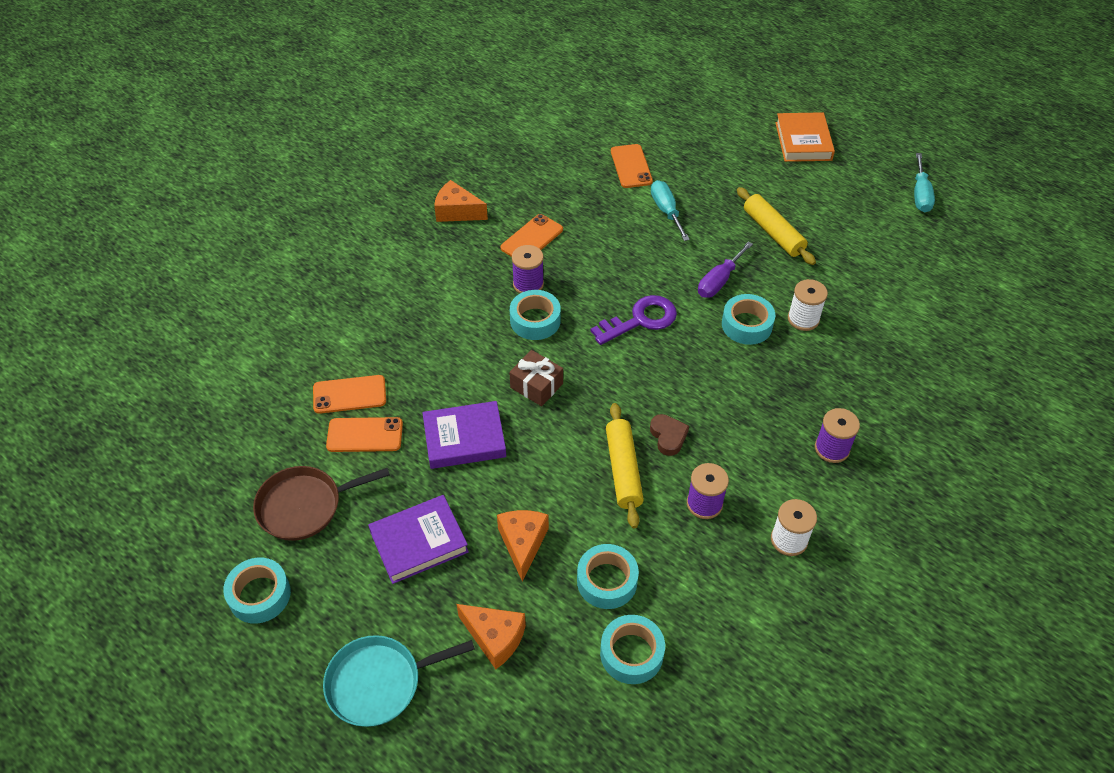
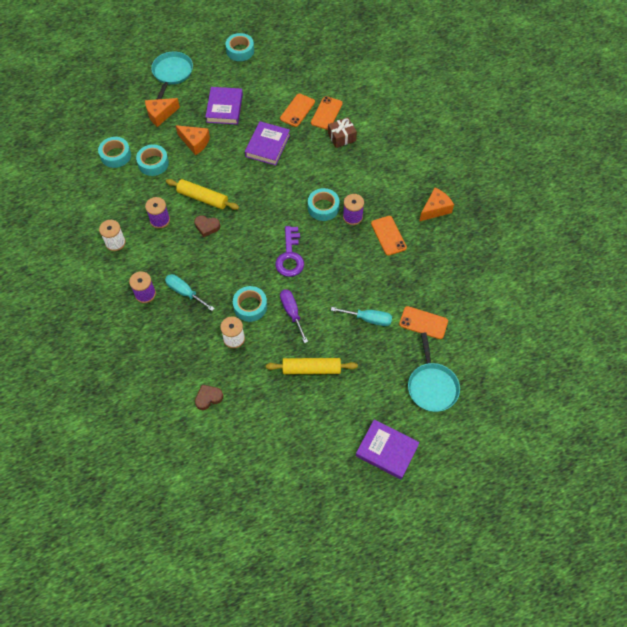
camera: 120 degrees right, 10 degrees up
(304, 506) = (273, 77): brown pan -> none
(536, 385) = (278, 188): brown gift -> brown gift (341, 137)
(702, 134) = (432, 386): none -> turquoise pan
(803, 141) = (387, 450): orange book -> purple book
(895, 305) = (208, 398): none -> brown heart
(920, 194) = (286, 491): turquoise screwdriver -> turquoise screwdriver (185, 292)

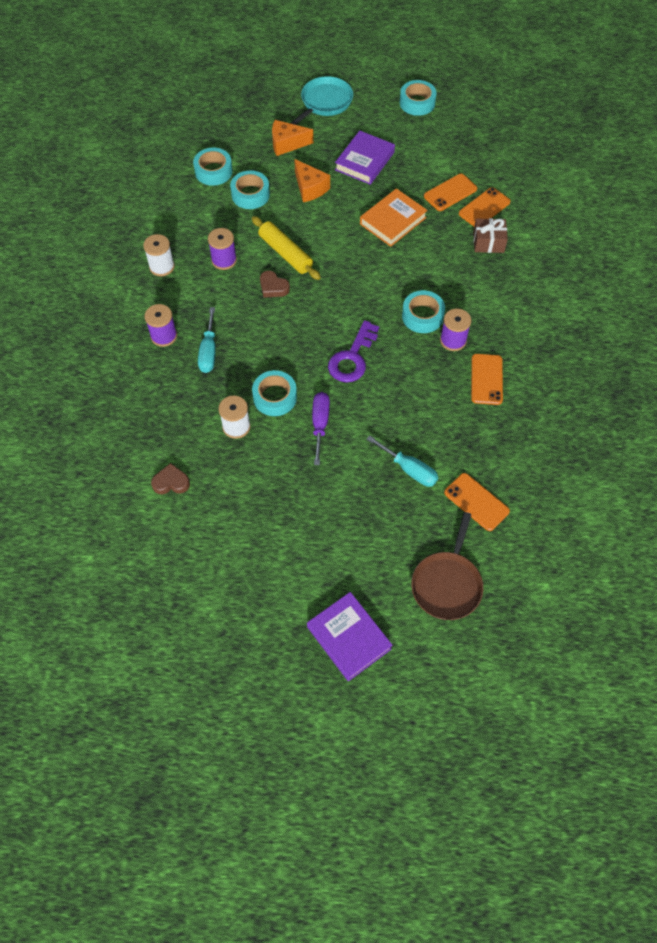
camera: 25 degrees right, 0 degrees up
(185, 292) = (208, 351): turquoise screwdriver -> turquoise screwdriver turned 150 degrees counterclockwise
(267, 145) = (393, 221): purple book -> orange book
(311, 369) = (308, 500): yellow rolling pin -> none
(432, 386) = (447, 584): turquoise pan -> brown pan
(435, 209) = (563, 370): orange cheese -> none

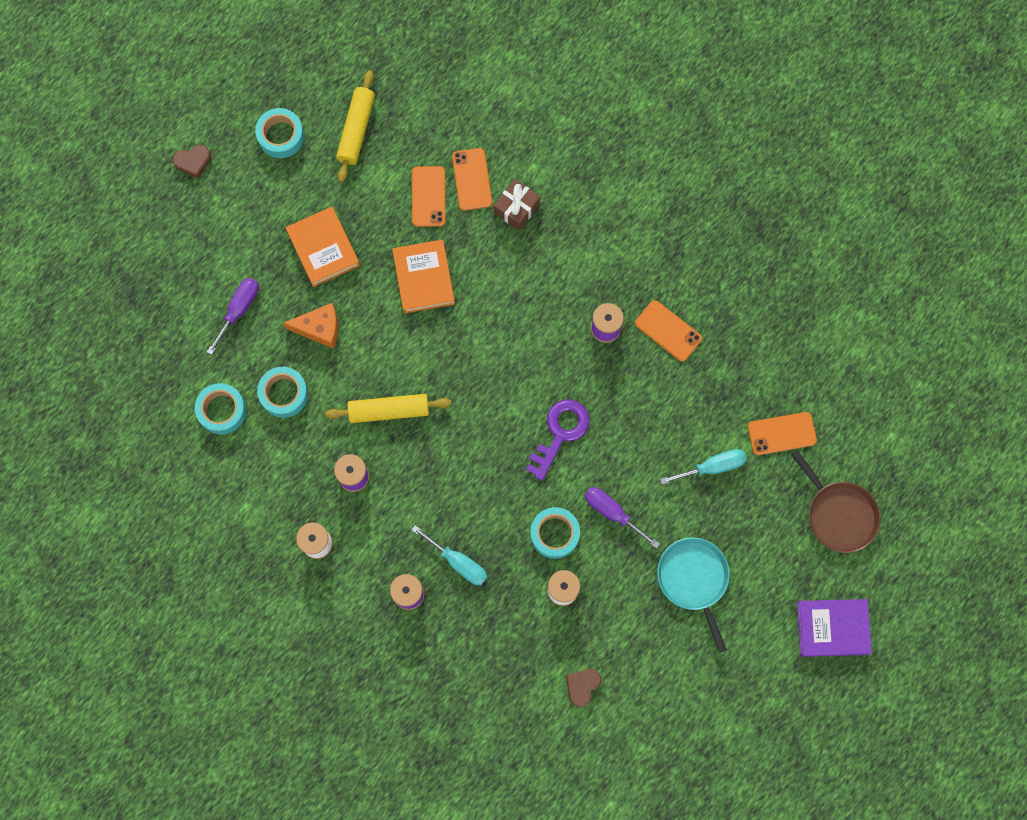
camera: 55 degrees left, 15 degrees up
(273, 287) = (423, 451): brown heart -> brown heart (193, 162)
(287, 144) = (239, 310): orange cheese -> purple screwdriver
(325, 102) = (207, 229): turquoise pan -> turquoise pan (693, 579)
(352, 358) = (560, 433): purple key -> purple key turned 120 degrees counterclockwise
(364, 161) = (323, 248): purple book -> orange book
(422, 316) = (559, 335): turquoise tape -> none
(457, 134) = (356, 130): none -> yellow rolling pin

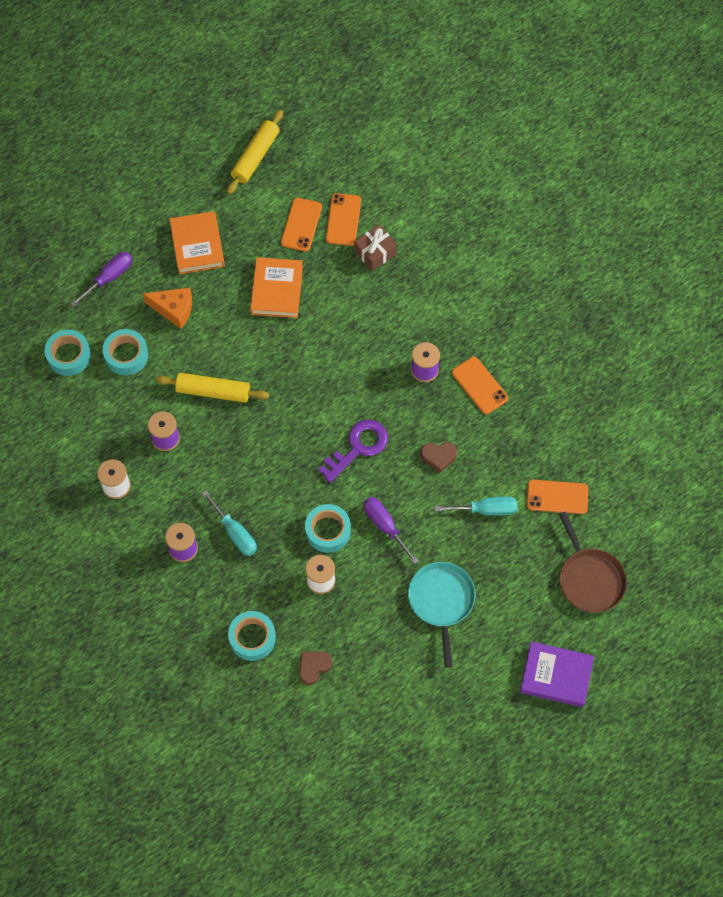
camera: 15 degrees right, 10 degrees down
(193, 162) = (108, 149): brown heart -> brown heart (438, 456)
(281, 136) = (189, 146): turquoise tape -> turquoise tape (252, 638)

